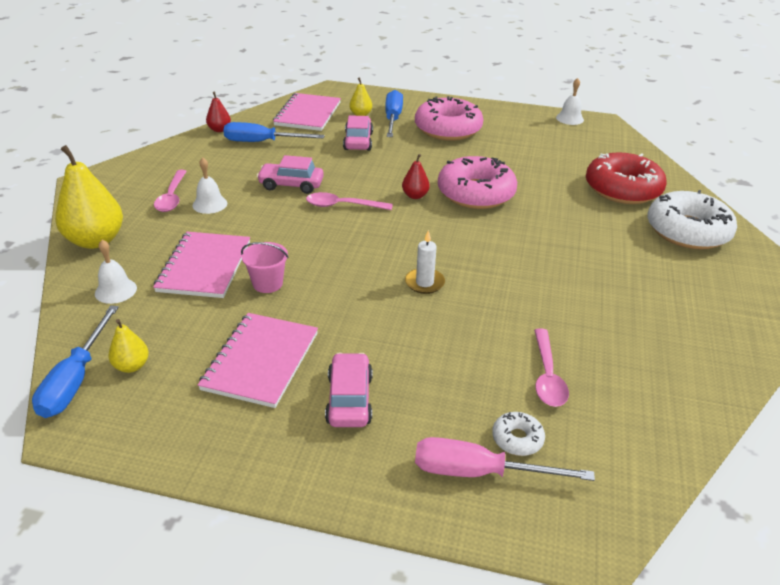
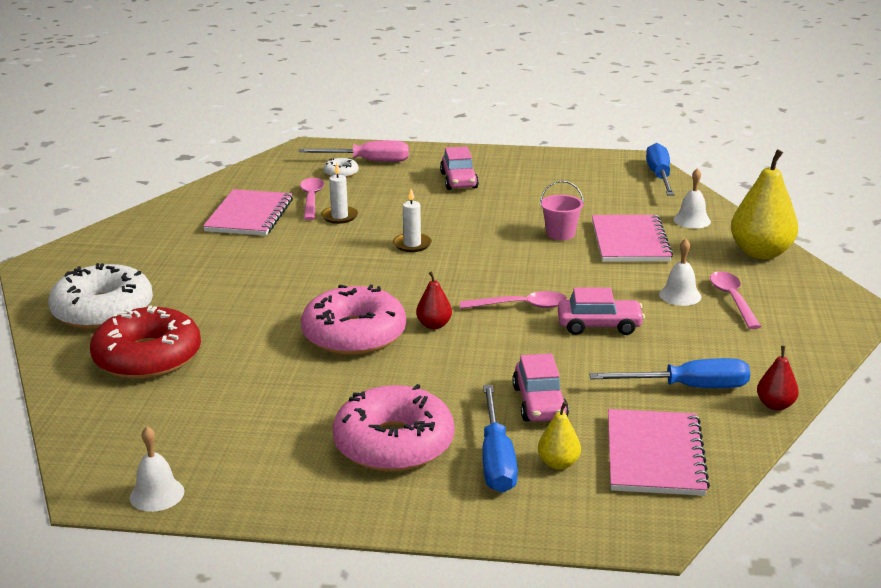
camera: 175 degrees right, 10 degrees down
(131, 366) = (627, 184): yellow pear -> none
(261, 361) = (533, 192): pink notebook -> pink notebook (249, 215)
(506, 336) = (339, 216): none -> white candle

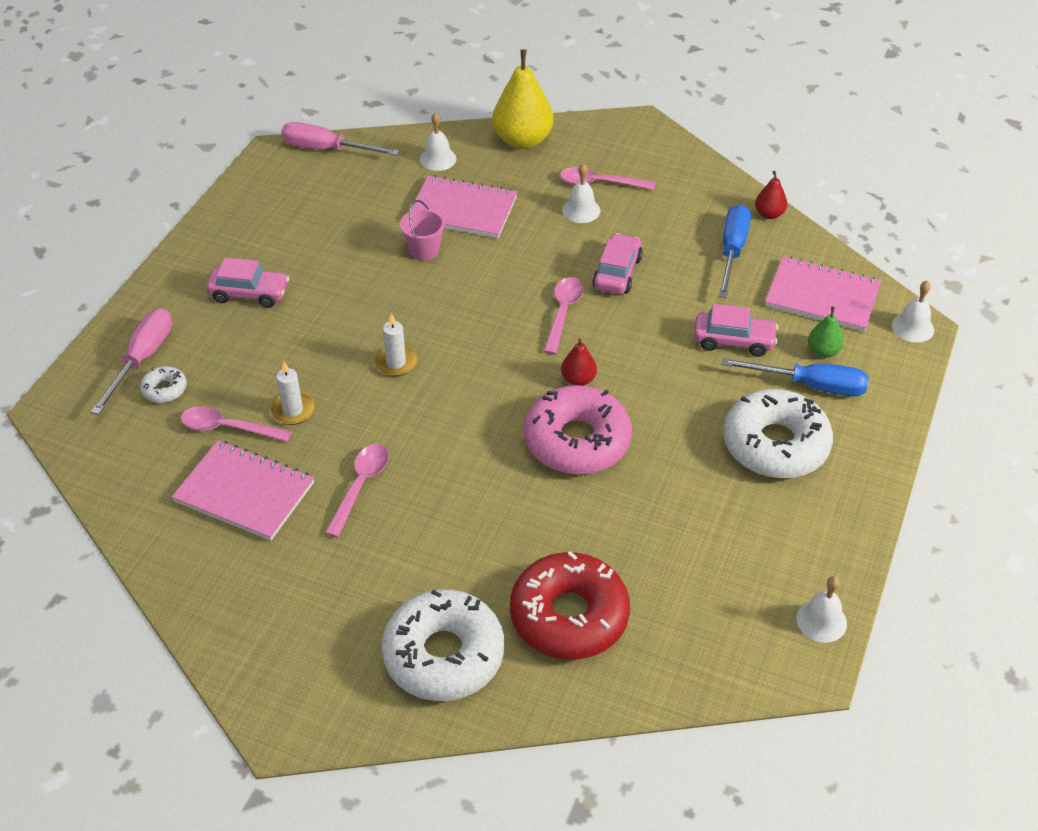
camera: 75 degrees left, 20 degrees up
(269, 253) = (360, 486): none -> pink spoon
(394, 444) = (775, 445): pink donut -> white donut
(558, 463) = (823, 351): yellow pear -> green pear
(645, 530) = (912, 327): none -> white bell
(659, 176) = (327, 149): blue screwdriver -> pink screwdriver

